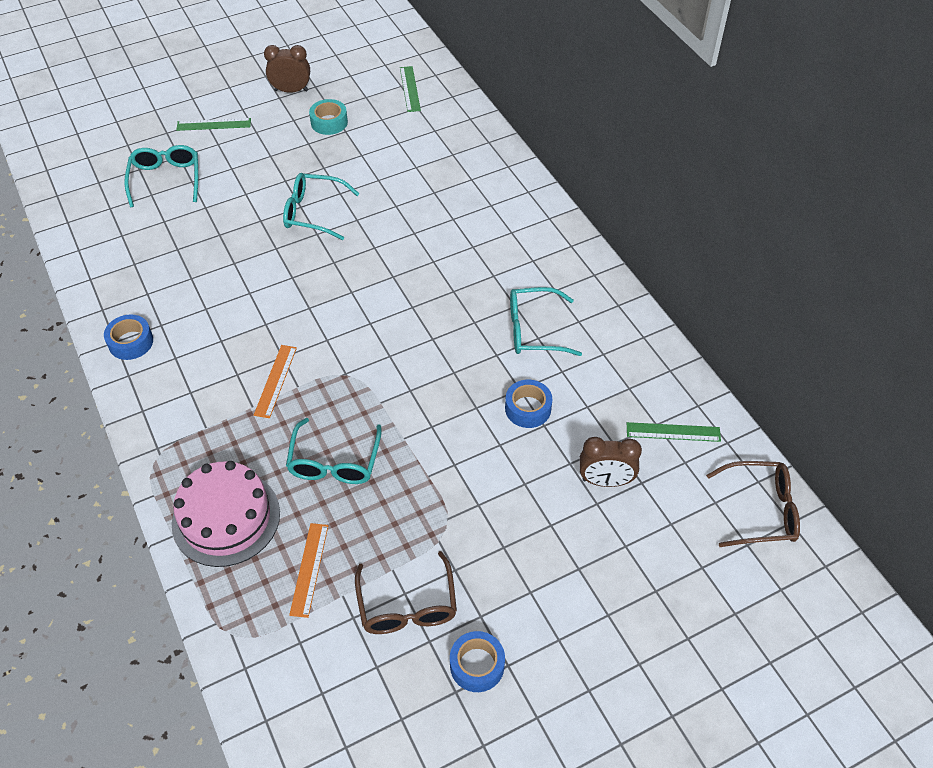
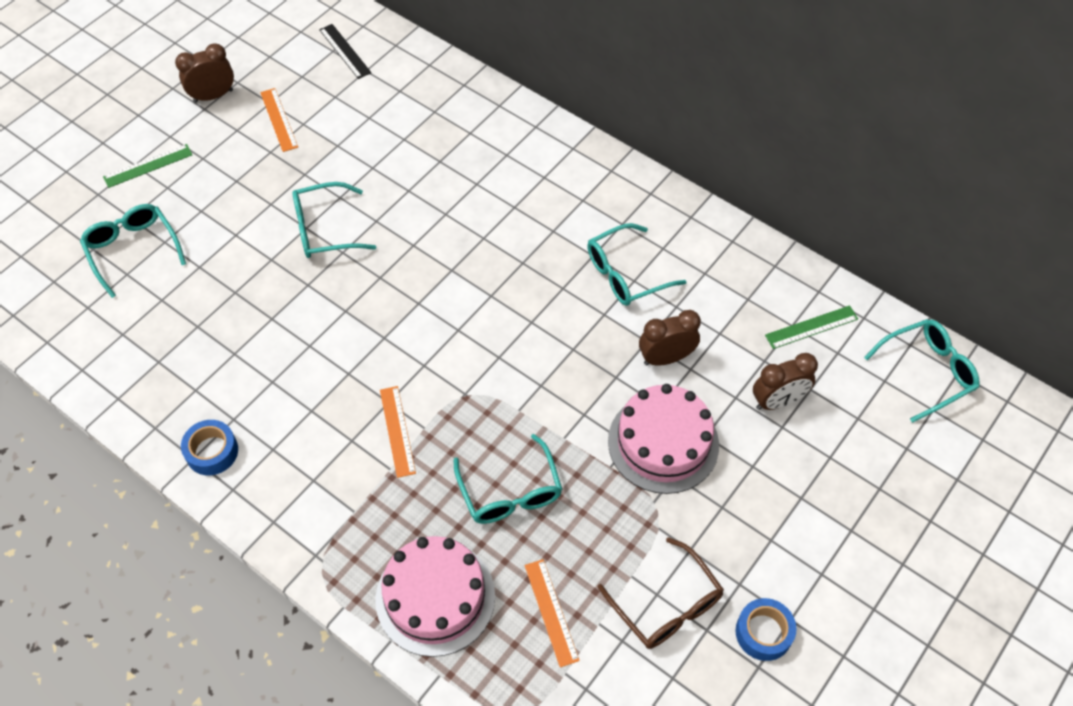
camera: 25 degrees left, 5 degrees up
(329, 122) = (279, 119): turquoise tape -> orange ruler
(410, 89) = (345, 51): green ruler -> black ruler
(484, 475) = (663, 443): none -> pink cake
(528, 408) = (666, 358): blue tape -> brown clock
(761, 510) = (927, 372): brown glasses -> turquoise glasses

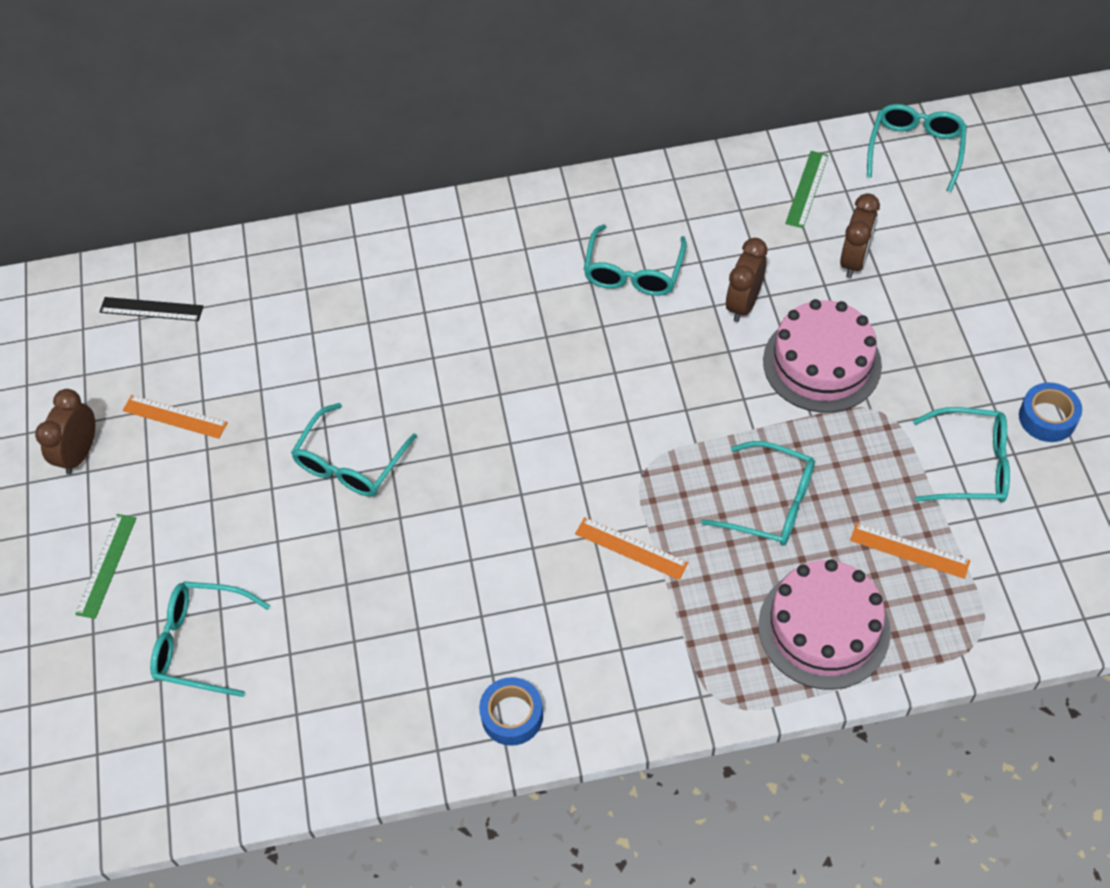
camera: 45 degrees left, 0 degrees up
(667, 605) = (971, 465): brown glasses -> turquoise glasses

